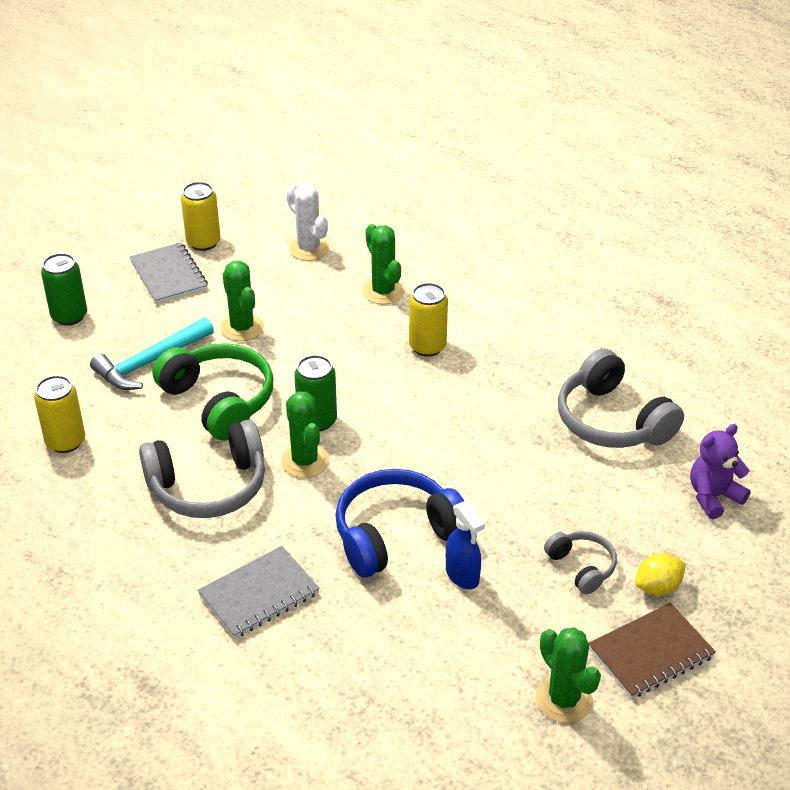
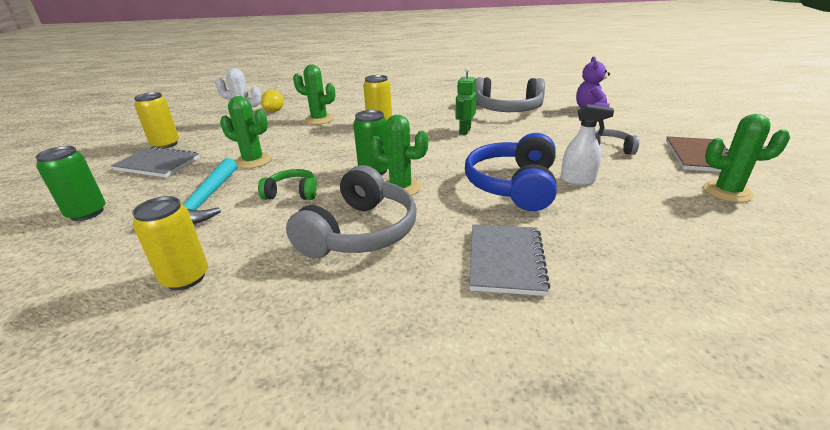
camera: 45 degrees left, 10 degrees down
(219, 401) = (292, 193): green headphones -> green headphones, size x0.53
(462, 575) = (578, 180): blue spray bottle -> white spray bottle
(492, 424) = (464, 131): none -> green robot
(658, 587) = (645, 139): yellow lemon -> yellow lemon (274, 111)

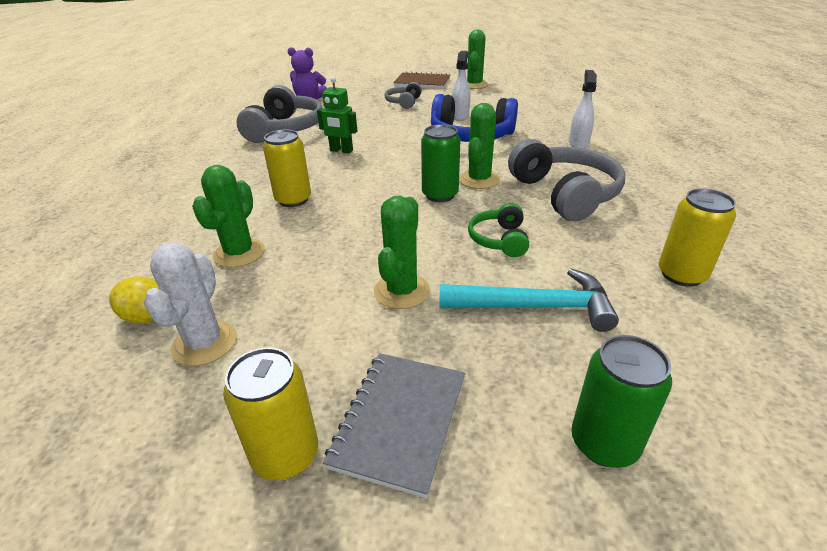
camera: 90 degrees left, 5 degrees up
(360, 232) = (564, 194): grey headphones -> grey headphones turned 45 degrees clockwise
(506, 260) = (578, 143): grey notebook -> white spray bottle

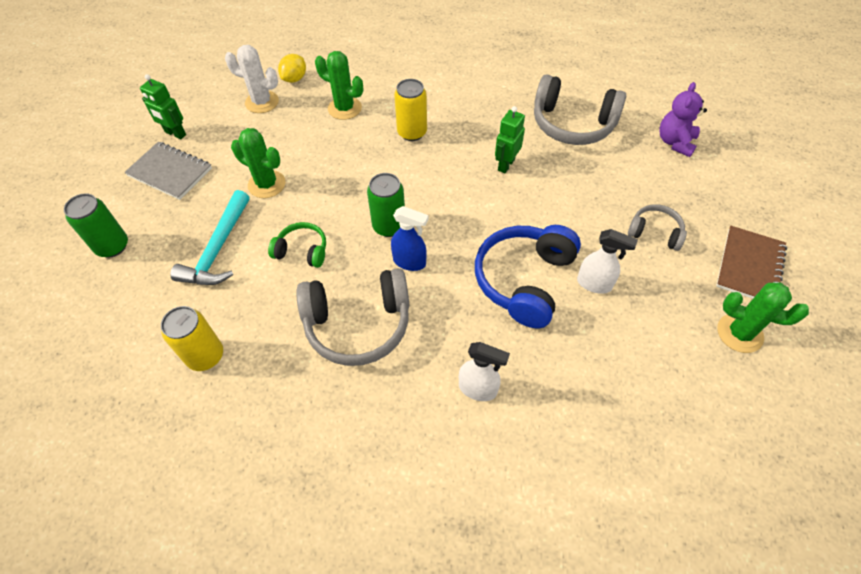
camera: 100 degrees right, 20 degrees up
(285, 454) = (175, 134): yellow can -> green robot
(479, 180) = (410, 262): green cactus -> blue spray bottle

